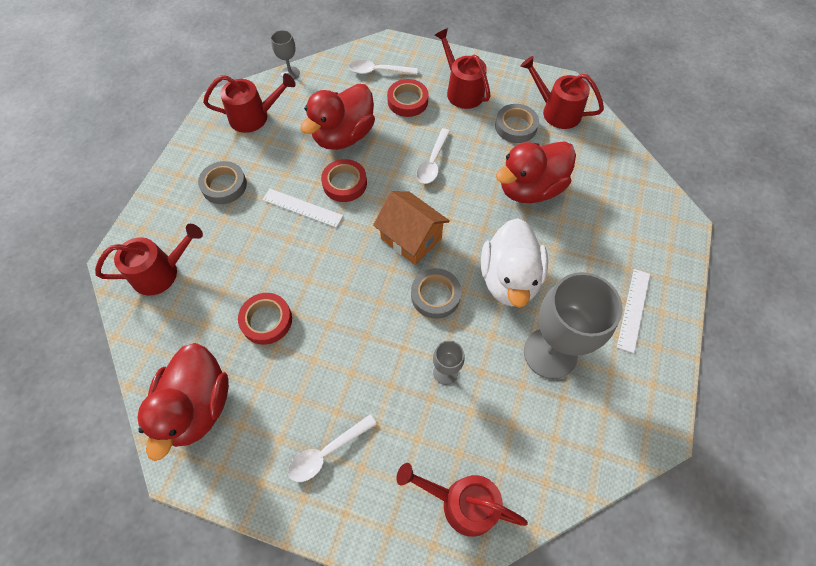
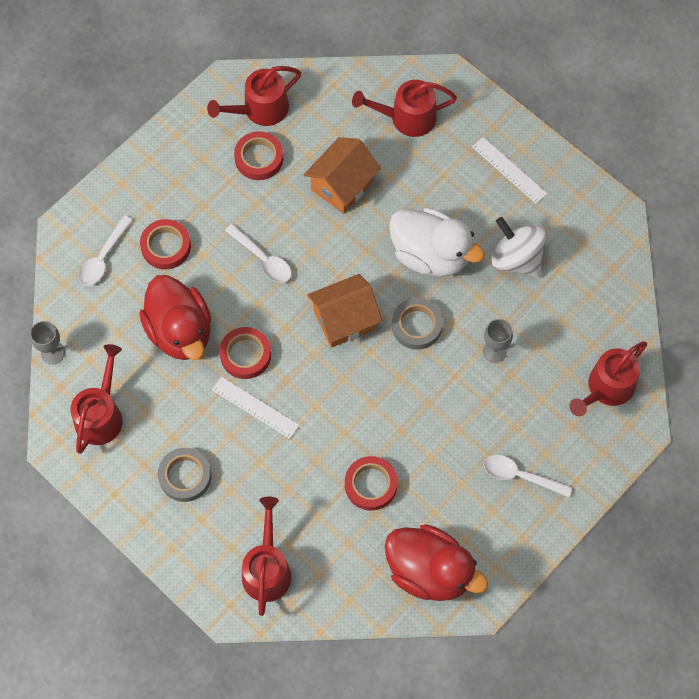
camera: 65 degrees left, 5 degrees up
(302, 207) = (255, 407): white ruler -> white ruler turned 75 degrees clockwise
(327, 452) = (520, 476): white spoon -> white spoon turned 120 degrees clockwise
(462, 91) = (181, 185): red watering can -> red watering can (407, 118)
(515, 126) = (259, 158): grey tape -> red tape
(530, 188) = (342, 185): red duck -> orange house
(550, 353) = (516, 258): grey goblet -> white spinning top

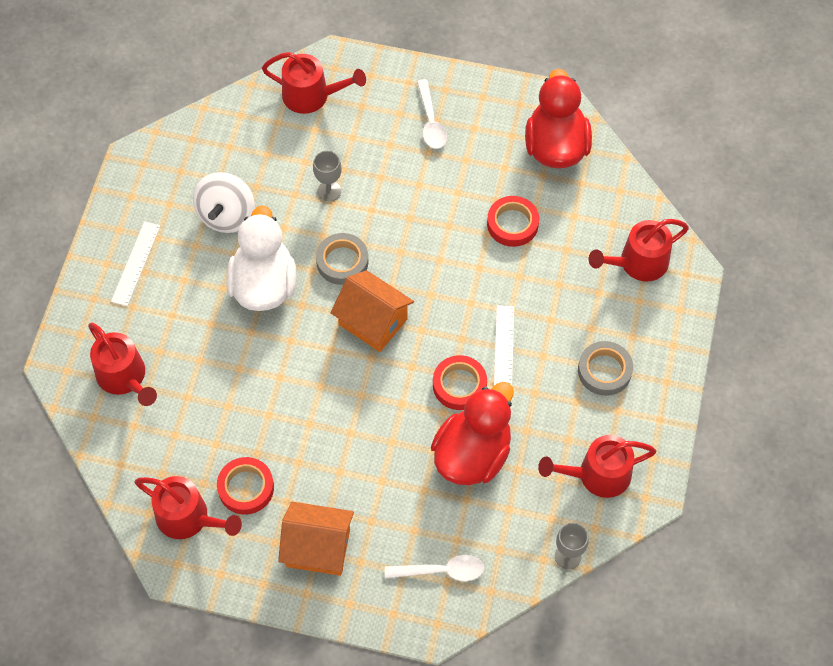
camera: 120 degrees left, 5 degrees down
(166, 246) = (393, 519): red tape -> none
(262, 259) = (354, 424): white spoon -> none
(342, 185) = (233, 396): orange house -> orange house (318, 548)

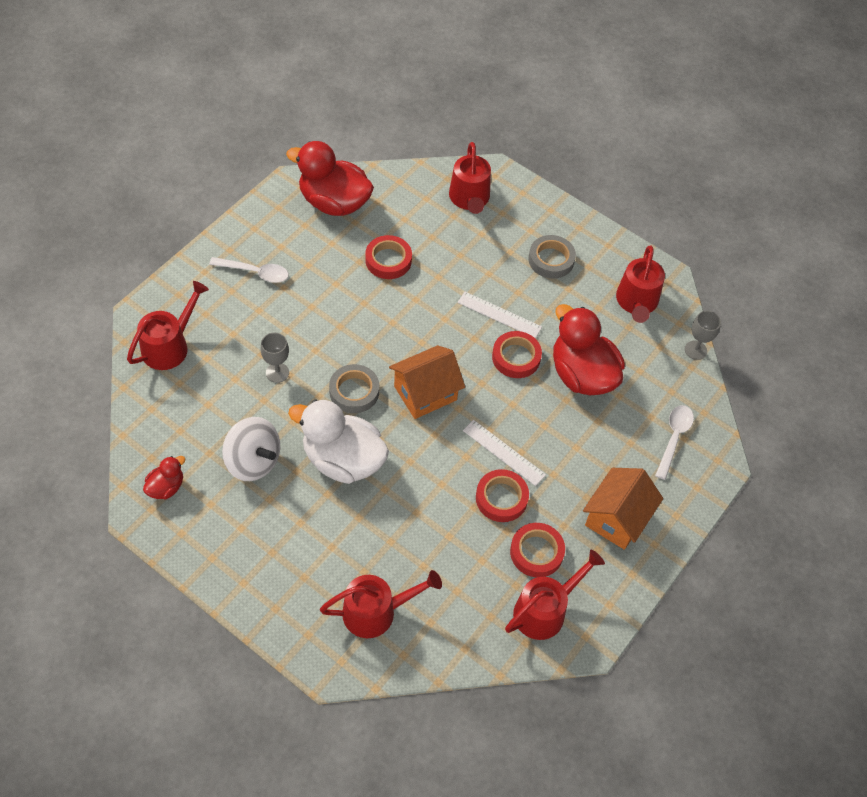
camera: 70 degrees left, 5 degrees down
(135, 263) = (258, 557): white ruler -> white ruler (503, 452)
(169, 164) = (166, 487): none -> red duck
(289, 434) = (501, 498): none -> red tape

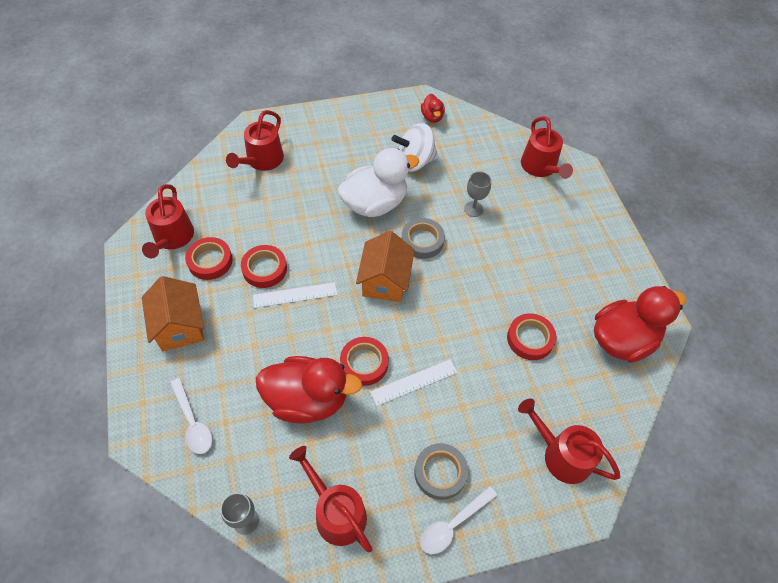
camera: 130 degrees right, 0 degrees up
(255, 272) = (576, 245): white spoon -> white spoon (453, 524)

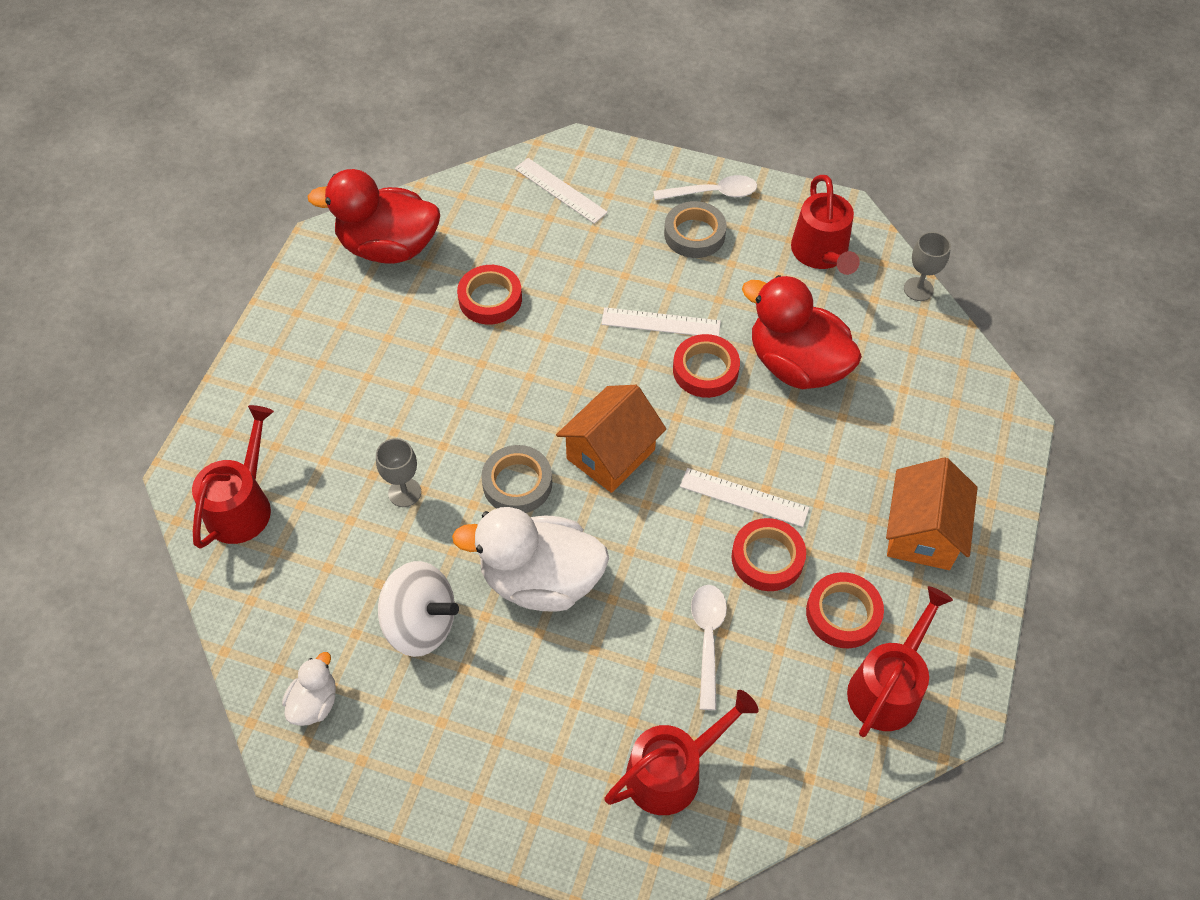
camera: 145 degrees left, 0 degrees up
(193, 422) = (943, 407): white spoon -> white spoon (707, 639)
(432, 117) = (314, 702): red duck -> white duck
(561, 455) = (560, 190): red watering can -> white ruler

